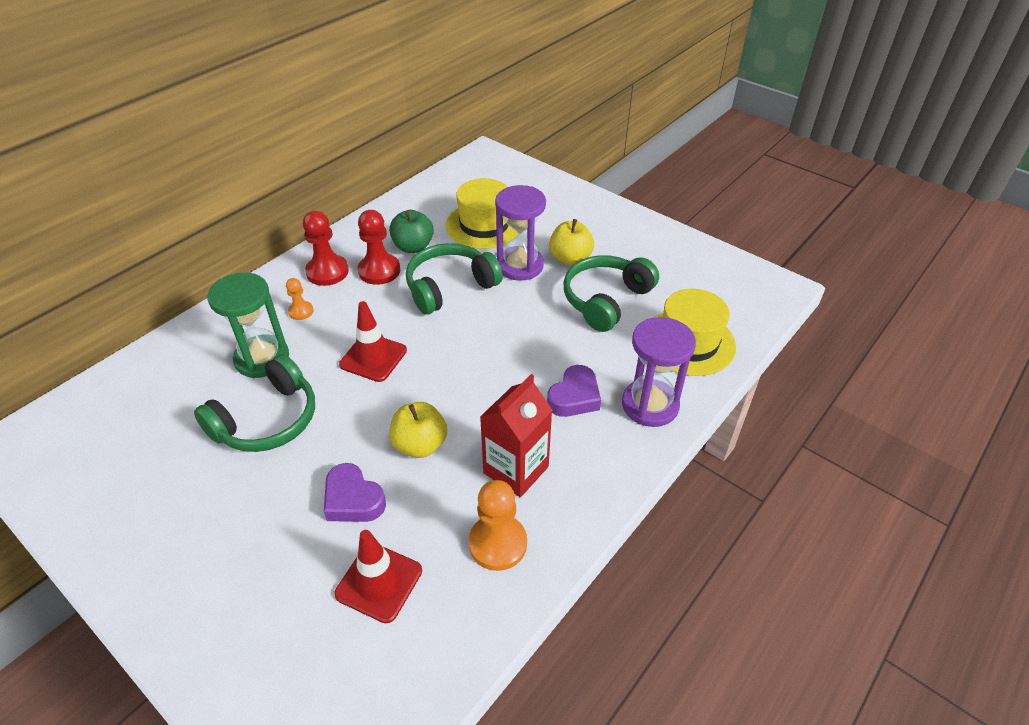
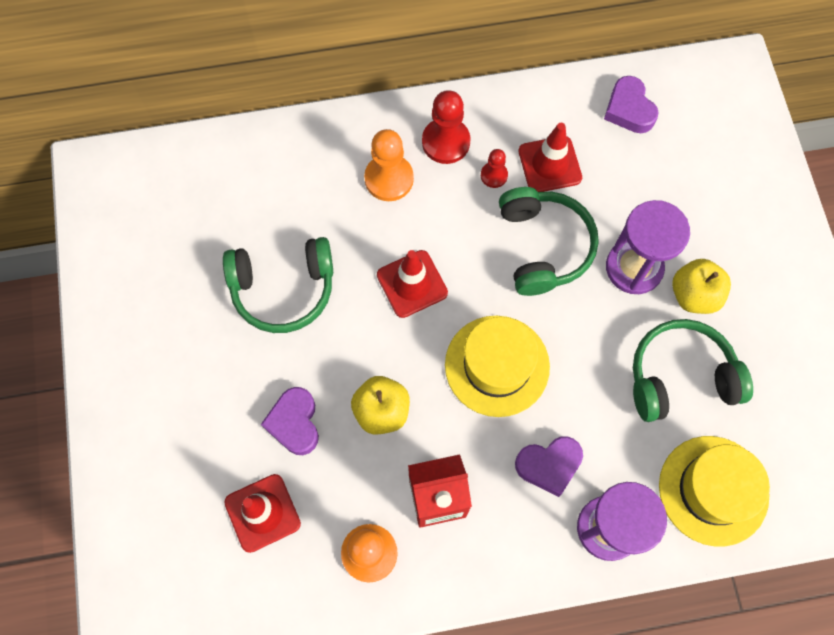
camera: 40 degrees right, 25 degrees up
(262, 358) = (321, 214): green hourglass -> none
(301, 311) = (389, 179): orange pawn -> orange pawn, size x1.80
(379, 271) = (494, 175): red pawn -> red pawn, size x0.56
(413, 247) = (549, 164): green apple -> red traffic cone
(439, 199) = (629, 109): none -> purple heart
(450, 287) = (543, 246): green headphones -> green headphones turned 75 degrees clockwise
(484, 225) = (645, 183): yellow hat -> yellow hat (497, 365)

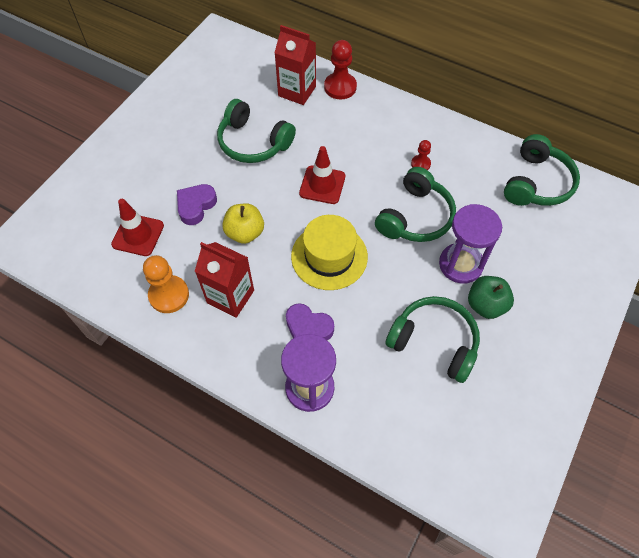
camera: 40 degrees right, 10 degrees down
(271, 181) = (297, 91): none -> red carton
(389, 179) = (359, 129): orange pawn -> none
(446, 142) = (408, 131): red pawn -> red pawn (340, 87)
(549, 164) = (459, 179): red traffic cone -> none
(629, 109) = (536, 183): purple heart -> green headphones
(694, 295) = (486, 305): yellow apple -> green apple
(713, 490) = (395, 419): yellow hat -> none

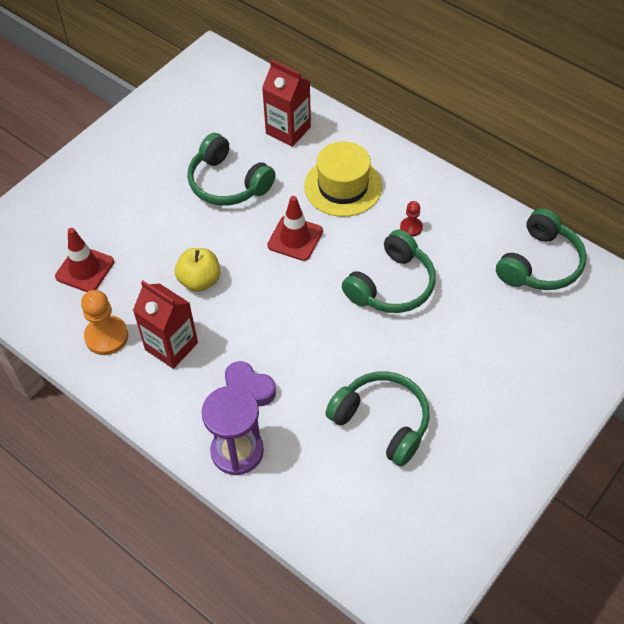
camera: 10 degrees right, 5 degrees down
(196, 206) = (152, 245): purple heart -> none
(329, 256) = (286, 317): yellow hat -> yellow hat (343, 186)
(340, 87) = (338, 131): red pawn -> none
(460, 264) = (431, 343): purple hourglass -> none
(486, 305) = (449, 390): green apple -> none

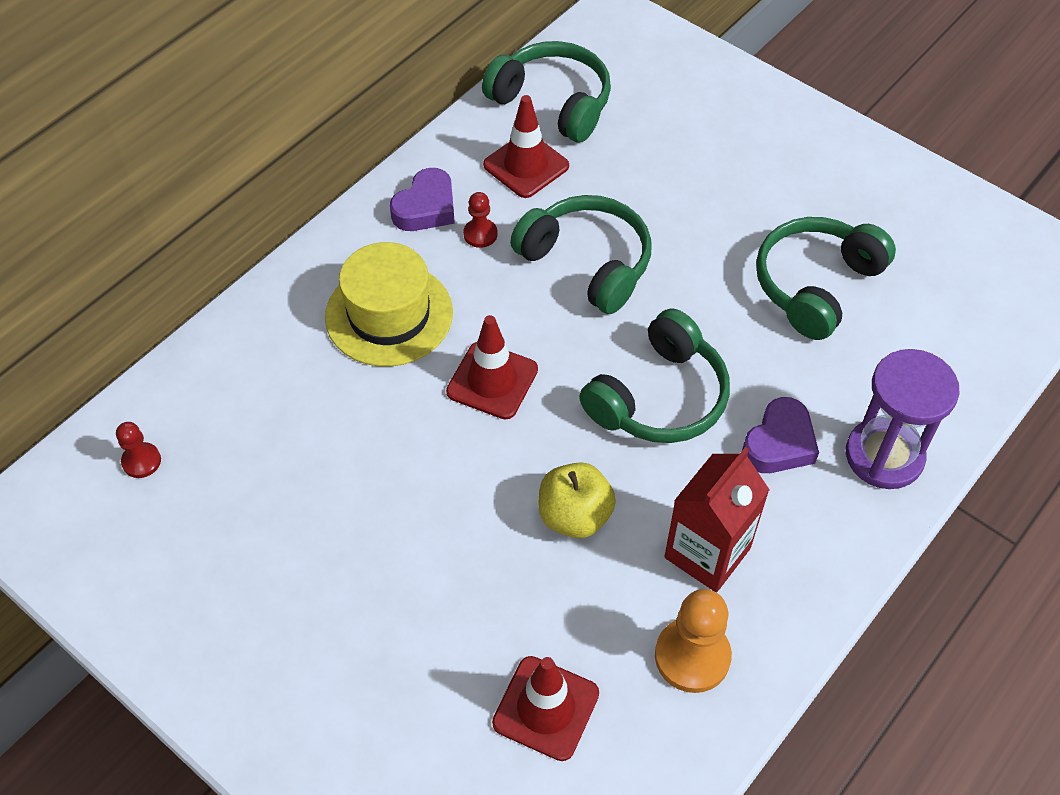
camera: 90 degrees left, 0 degrees up
(228, 183) = (361, 479): green headphones -> green headphones (659, 397)
(241, 94) = (141, 461): none -> red pawn
(288, 130) = (250, 388): red carton -> none
(431, 198) = (426, 207): none -> purple heart
(475, 250) = (526, 165): none -> red traffic cone

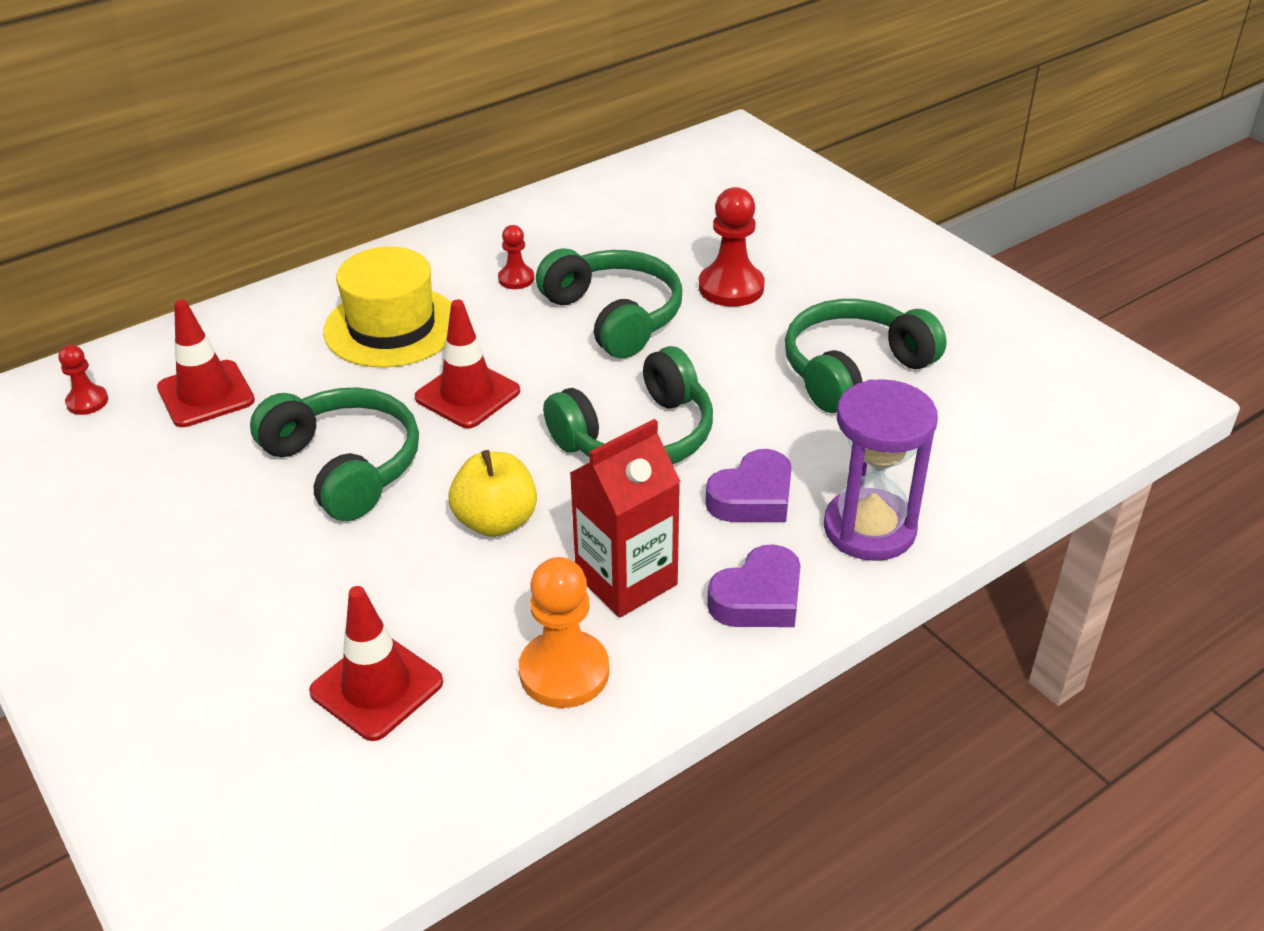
camera: 15 degrees right, 15 degrees down
(426, 207) = (473, 251): purple heart -> purple heart (758, 598)
(526, 165) = (589, 234): red traffic cone -> red traffic cone (206, 394)
(553, 102) = (640, 191): green headphones -> green headphones (345, 466)
(678, 209) = (731, 287): none -> red pawn

